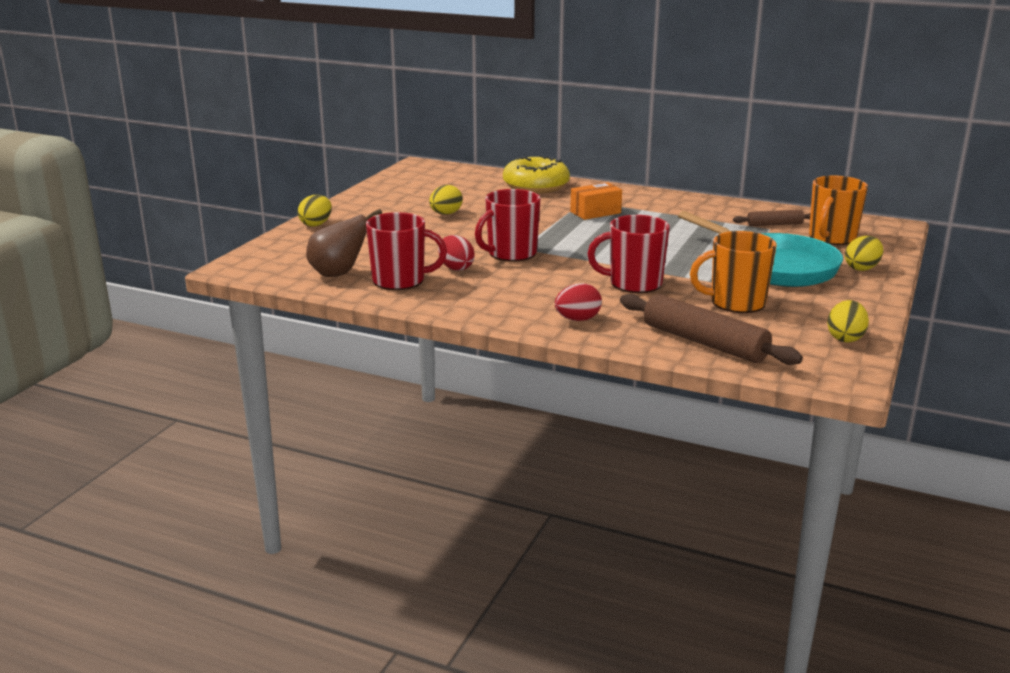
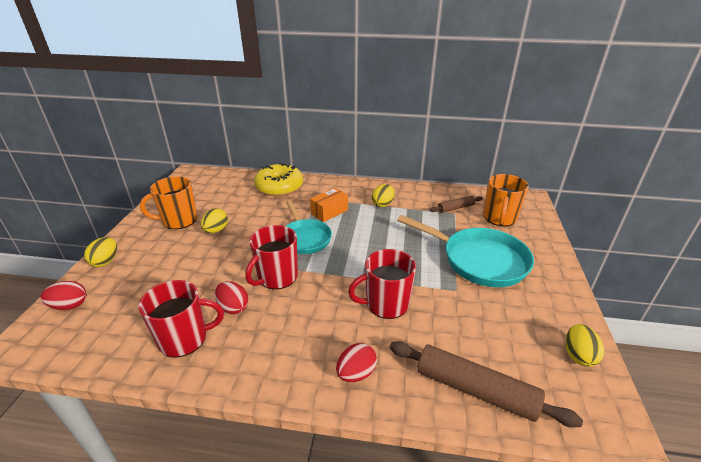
camera: 15 degrees left, 10 degrees up
(281, 249) = (70, 306): none -> red egg
(339, 274) = (125, 337): brown pear -> none
(555, 229) = (305, 238): none -> turquoise pan
(736, 303) = (473, 317): orange mug -> orange mug (179, 220)
(862, 268) = (537, 252): yellow egg -> yellow egg (383, 204)

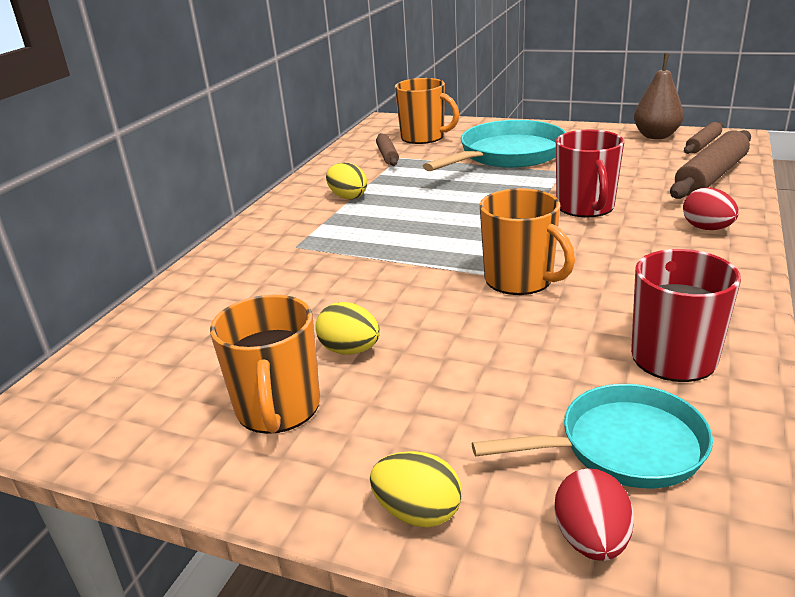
camera: 75 degrees left, 5 degrees down
(233, 307) = (594, 315): red egg -> none
(277, 277) = (520, 280): red mug -> orange mug
(279, 187) = (219, 283): yellow donut -> none
(305, 238) = (417, 257): turquoise pan -> turquoise pan (623, 446)
(329, 212) = (346, 236): orange box -> none
(571, 394) = (703, 144): none -> brown rolling pin
(578, 355) = (656, 136): yellow egg -> brown pear

